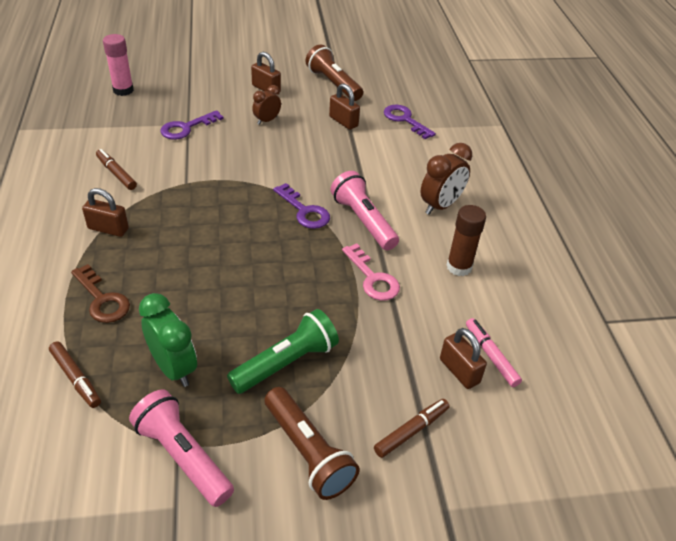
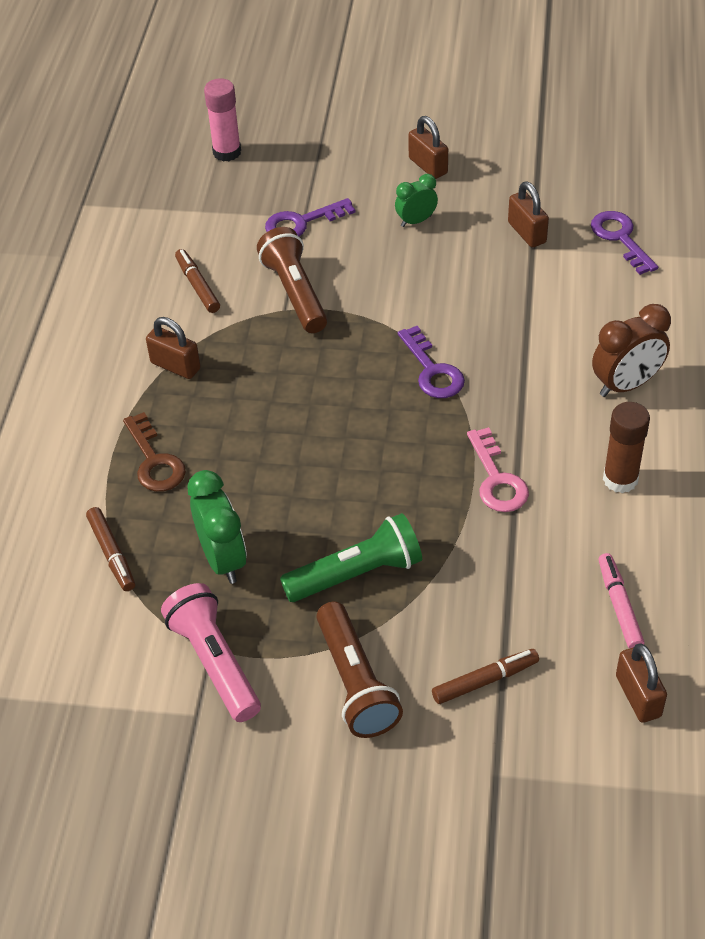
camera: 20 degrees right, 5 degrees up
(267, 120) = (416, 221): brown clock -> green clock
(333, 84) = (530, 165): brown flashlight -> brown flashlight (295, 293)
(363, 221) = (509, 395): pink flashlight -> none
(459, 371) = (570, 618): brown padlock -> brown padlock (638, 696)

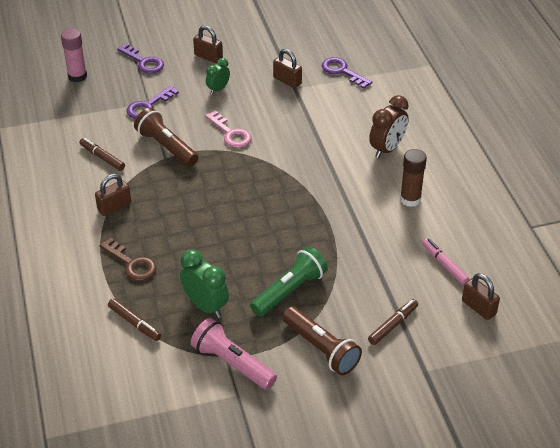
camera: 25 degrees left, 5 degrees down
(175, 366) = (114, 207): brown padlock -> brown padlock turned 45 degrees counterclockwise
(432, 370) = (273, 169): purple key -> purple key (144, 62)
(497, 479) = (342, 218): pink key -> pink key (231, 133)

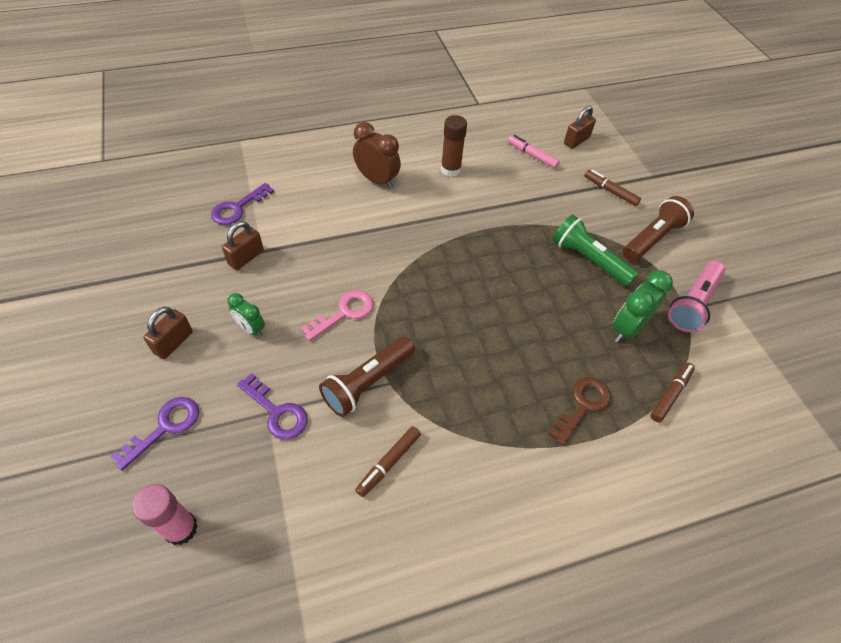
camera: 95 degrees left, 10 degrees up
(114, 207) = (487, 436): brown padlock -> none
(444, 265) = (532, 155): pink marker -> pink marker turned 75 degrees clockwise

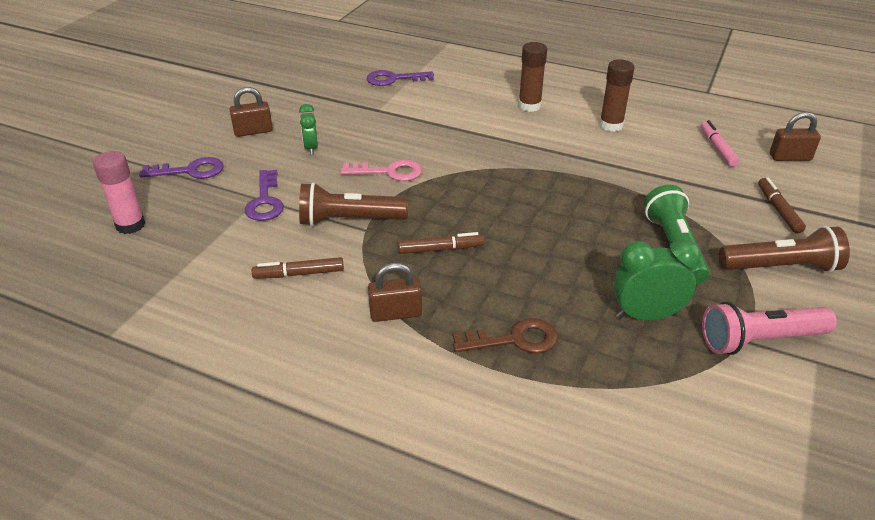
camera: 45 degrees right, 15 degrees down
(246, 257) = (361, 109): brown padlock -> brown padlock (396, 313)
(377, 180) = (529, 106): brown clock -> brown glue stick
(670, 394) = (624, 388): brown marker -> brown marker (440, 249)

